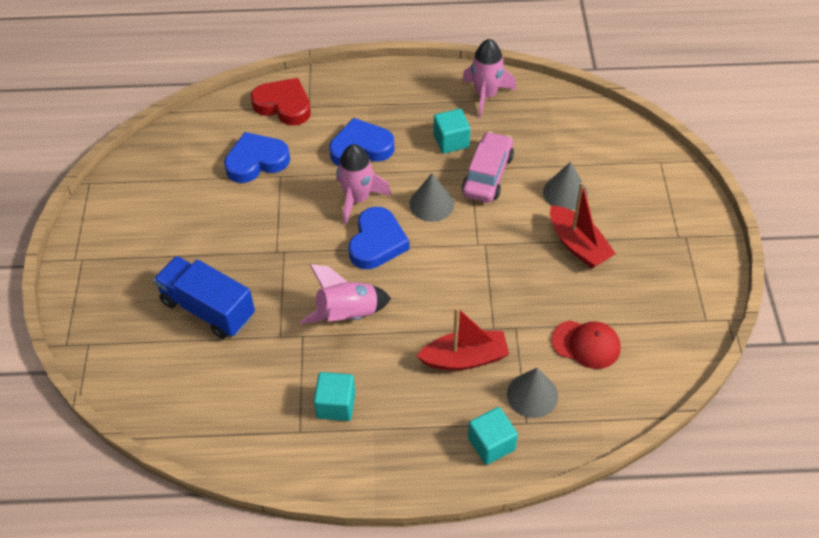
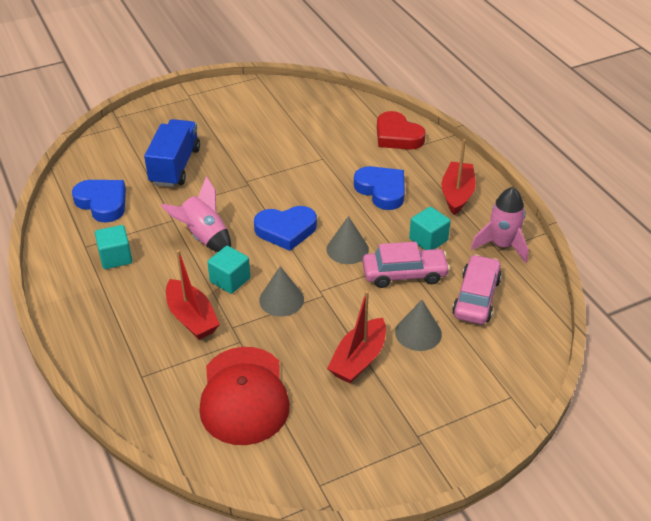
camera: 65 degrees right, 10 degrees down
(256, 161) = (329, 142): blue heart -> blue heart (102, 203)
(284, 105) = (397, 136): red heart -> red heart turned 135 degrees clockwise
(357, 199) = (325, 205): pink rocket -> none
(400, 97) = (457, 194): none -> red boat
(491, 444) = (111, 359): turquoise cube -> turquoise cube (230, 280)
(532, 395) = (172, 372): grey cone -> grey cone (281, 299)
(541, 138) = (476, 297): none -> pink car
(586, 344) = (244, 395): red cap -> red cap, size x1.73

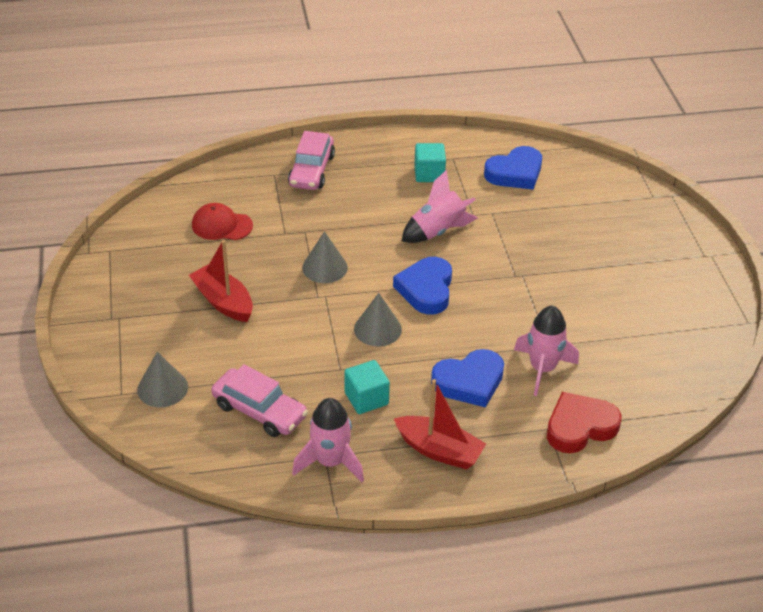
camera: 105 degrees right, 0 degrees up
(175, 166) = (564, 227): blue truck -> none
(192, 318) = (328, 209): red boat -> none
(230, 280) = (367, 239): turquoise cube -> none
(244, 395) = (222, 225): red cap -> red cap, size x0.58
(349, 158) = (542, 369): none -> pink rocket
(404, 274) = (320, 363): pink car -> pink car (311, 170)
(418, 333) = (234, 351): grey cone -> grey cone (162, 388)

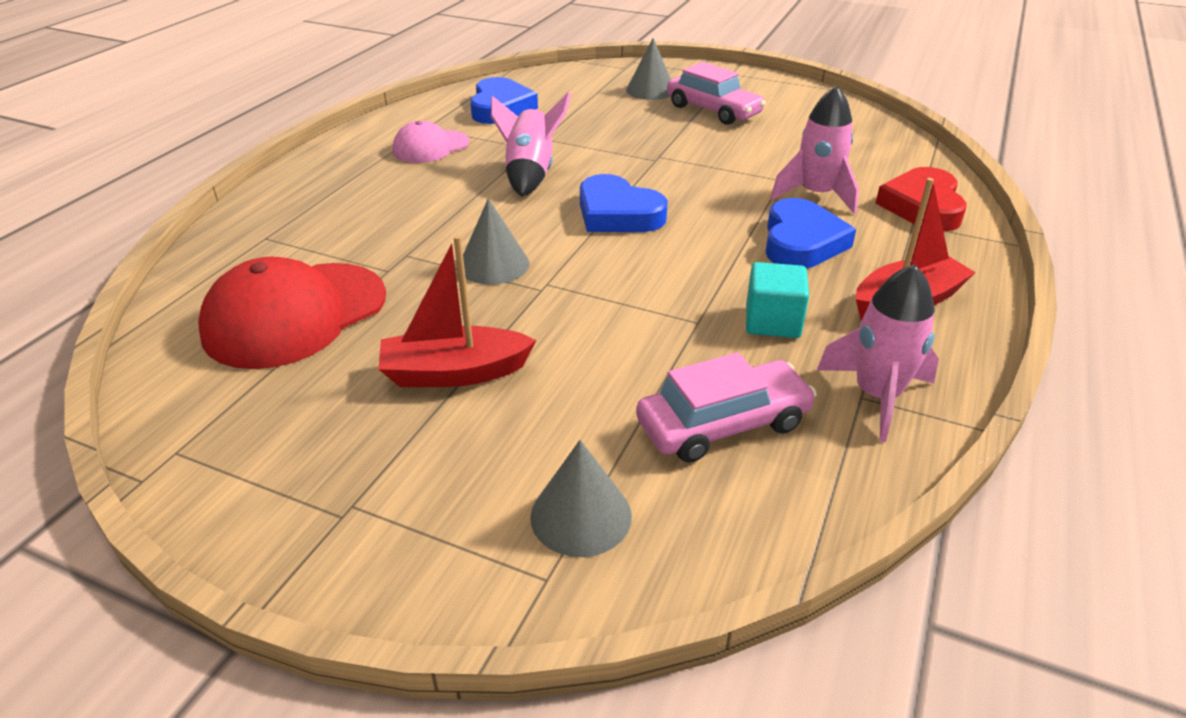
camera: 55 degrees left, 5 degrees down
(222, 225) = (295, 315): red cap -> red cap, size x1.73
(311, 170) = (304, 210): pink car -> pink car (713, 110)
(377, 329) = (651, 268): grey cone -> grey cone (650, 90)
(429, 174) = (431, 147): turquoise cube -> pink cap

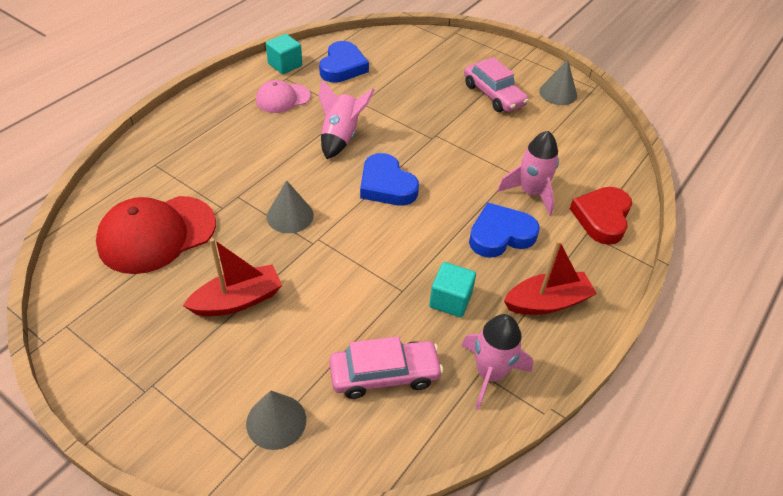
camera: 10 degrees right, 10 degrees up
(420, 115) = (285, 65): none -> turquoise cube
(454, 373) = (238, 300): red boat -> red boat turned 150 degrees clockwise
(650, 90) = (456, 66): grey cone -> grey cone (558, 93)
(801, 242) = (500, 235): blue heart -> blue heart turned 135 degrees counterclockwise

